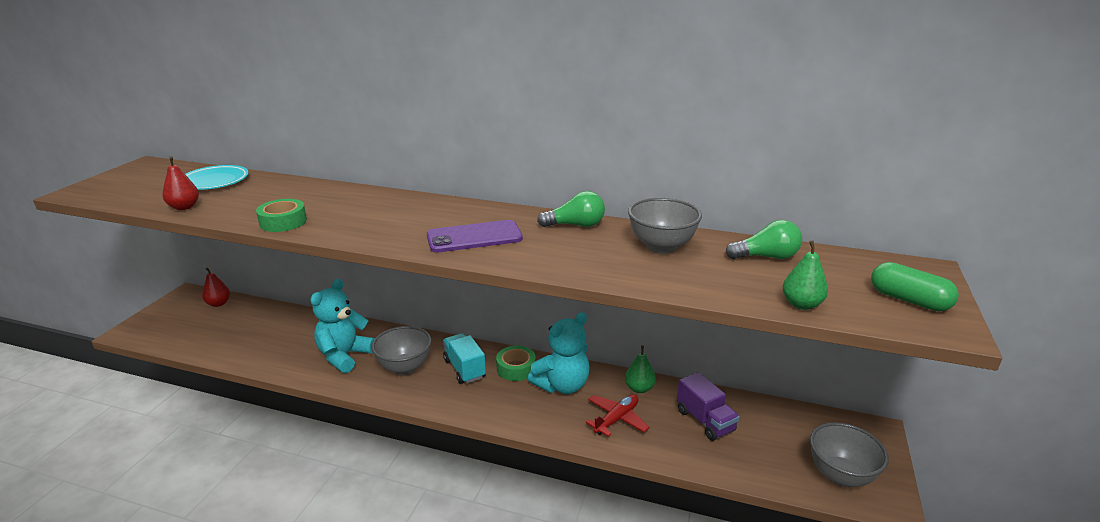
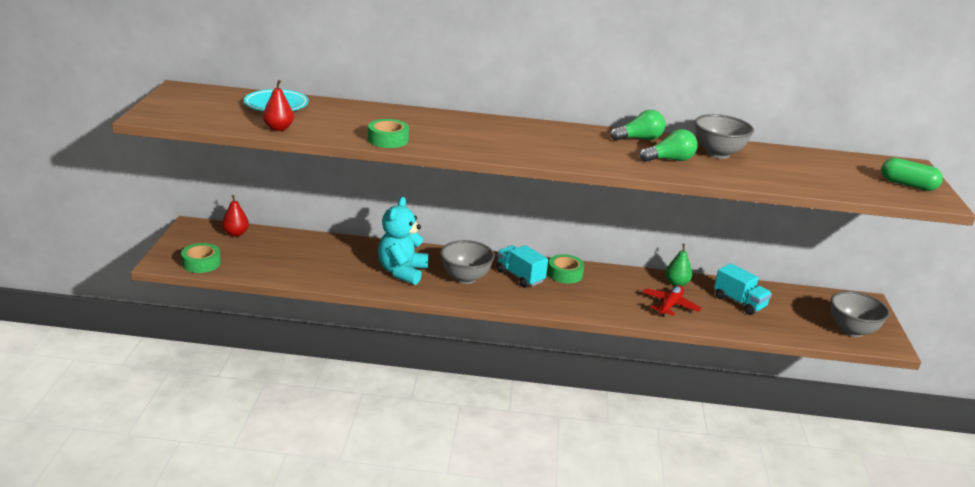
camera: 15 degrees left, 0 degrees up
(160, 335) = (201, 263): none -> green tape
(474, 237) = (566, 149): purple phone -> none
(562, 385) = (612, 284): turquoise teddy bear -> none
(705, 420) = (739, 302): purple truck -> turquoise truck
(766, 257) = (798, 159): green light bulb -> green light bulb (669, 160)
(801, 304) = (839, 189): green pear -> none

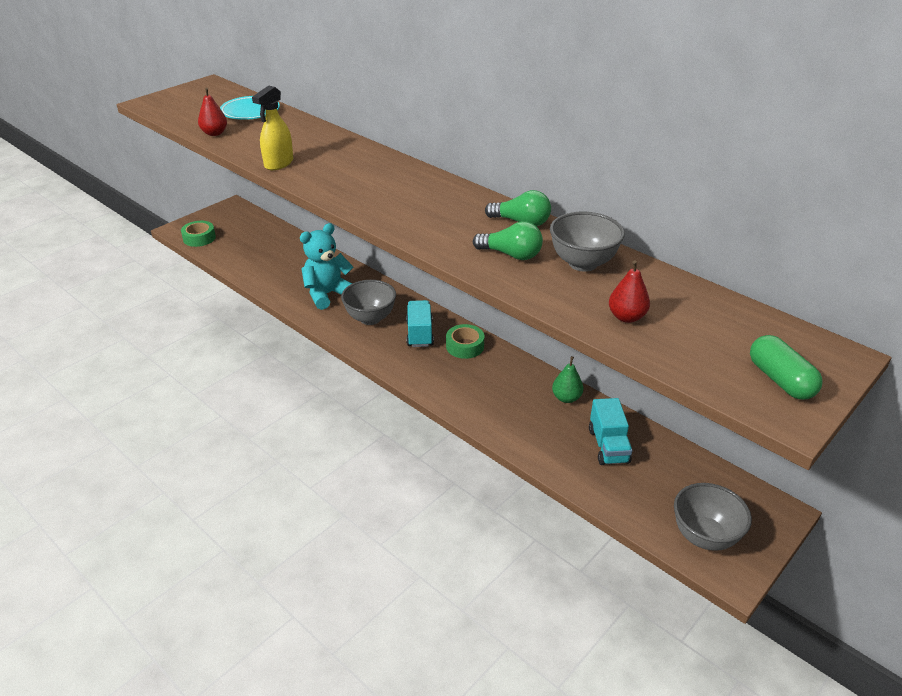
camera: 40 degrees right, 10 degrees up
(236, 233) = (253, 221): red pear -> red pear (626, 317)
(388, 140) = (278, 164): green tape -> yellow spray bottle
(670, 305) = (525, 418): red plane -> none

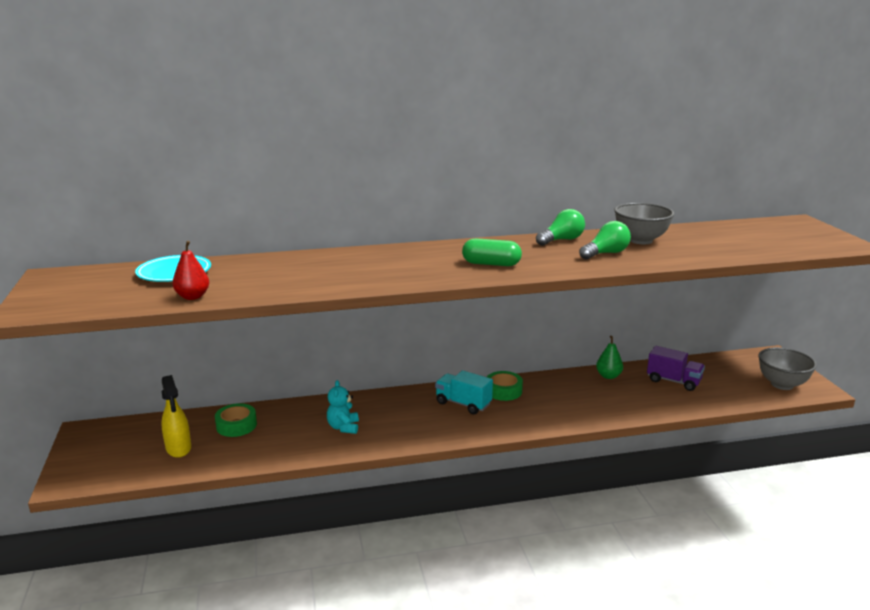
camera: 55 degrees left, 15 degrees down
(199, 238) = (113, 471): green tape -> green tape (236, 425)
(278, 164) = (321, 286): yellow spray bottle -> yellow spray bottle (178, 448)
(327, 294) = (343, 427): turquoise teddy bear -> turquoise teddy bear, size x0.59
(370, 318) = (411, 418): grey bowl -> none
(608, 446) = (673, 381): turquoise truck -> purple truck
(626, 317) = (720, 248): red pear -> none
(780, 380) = (815, 237): green capsule -> green capsule (491, 264)

